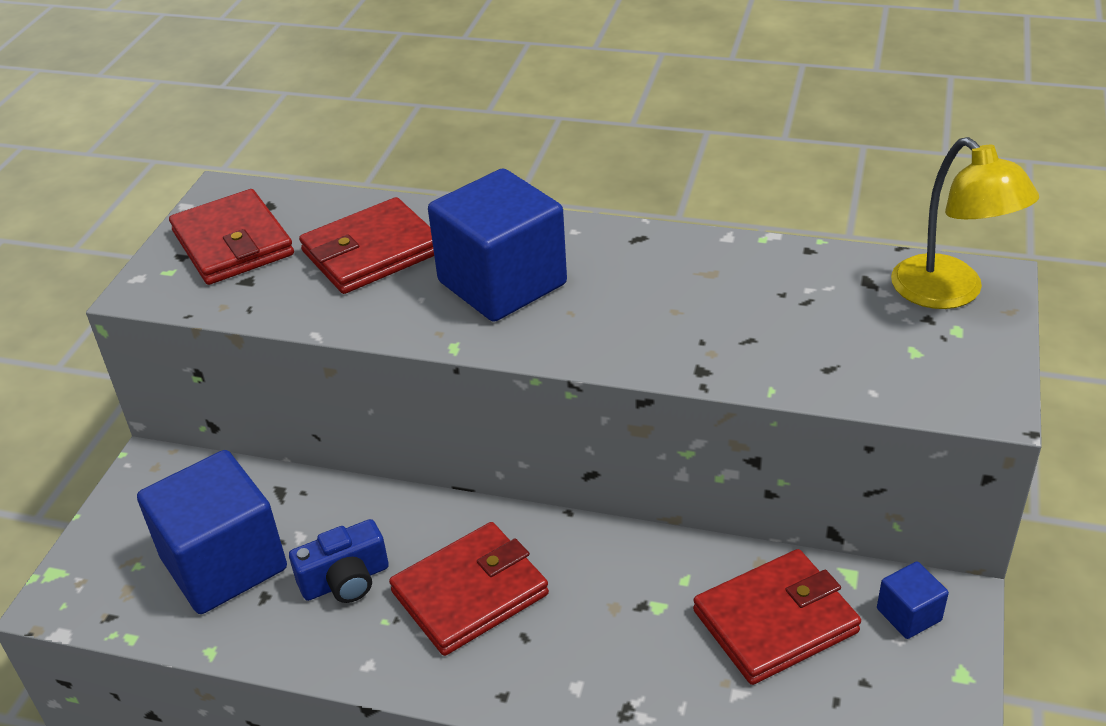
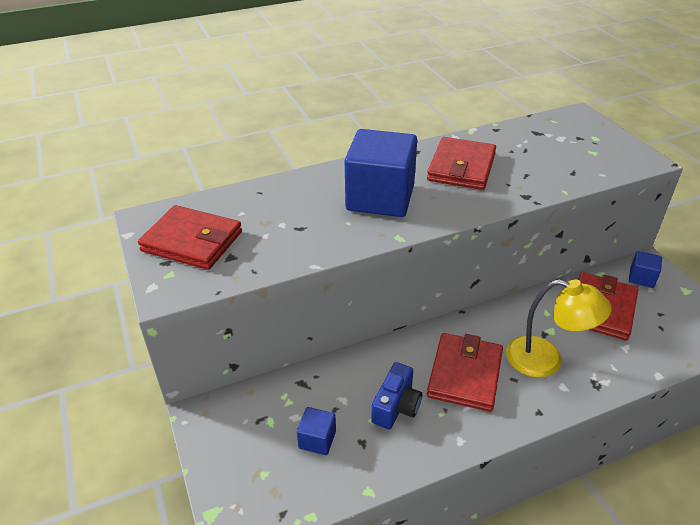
camera: 40 degrees left, 0 degrees up
(224, 563) = (317, 439): blue cube -> blue cube, size x0.44
(372, 252) = (287, 212): red wallet -> red wallet (461, 167)
(949, 293) = (572, 125): yellow lamp -> yellow lamp (546, 360)

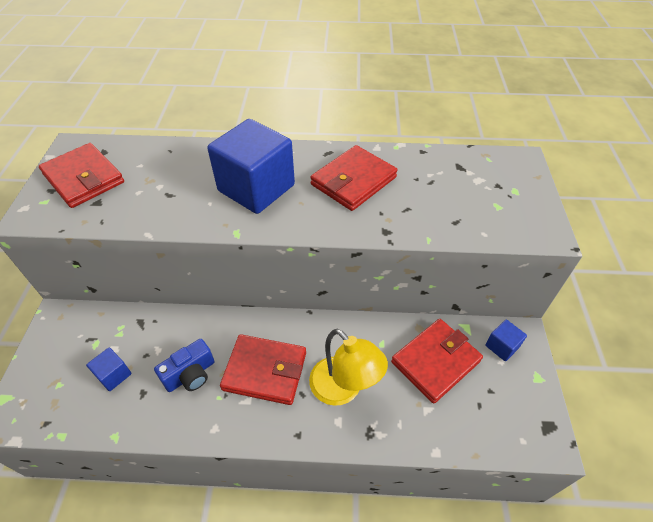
camera: 25 degrees right, 10 degrees up
(465, 374) = (265, 371): red wallet -> red wallet turned 60 degrees clockwise

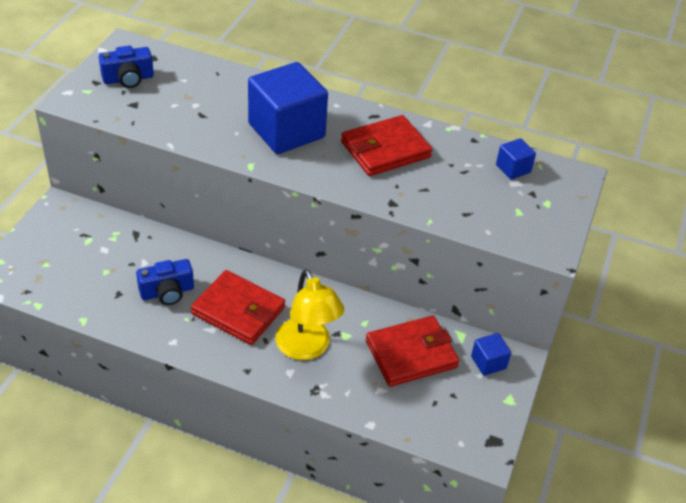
camera: 15 degrees right, 5 degrees down
(84, 178) = (128, 79): red wallet -> blue camera
(114, 375) = (97, 271): blue cube -> blue cube (513, 168)

